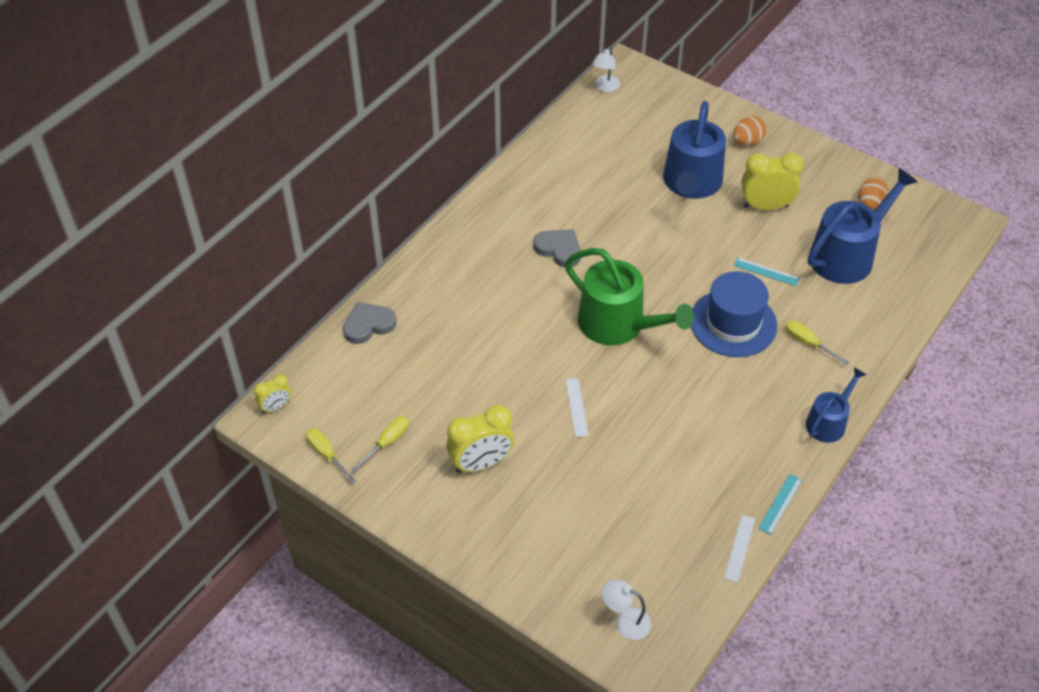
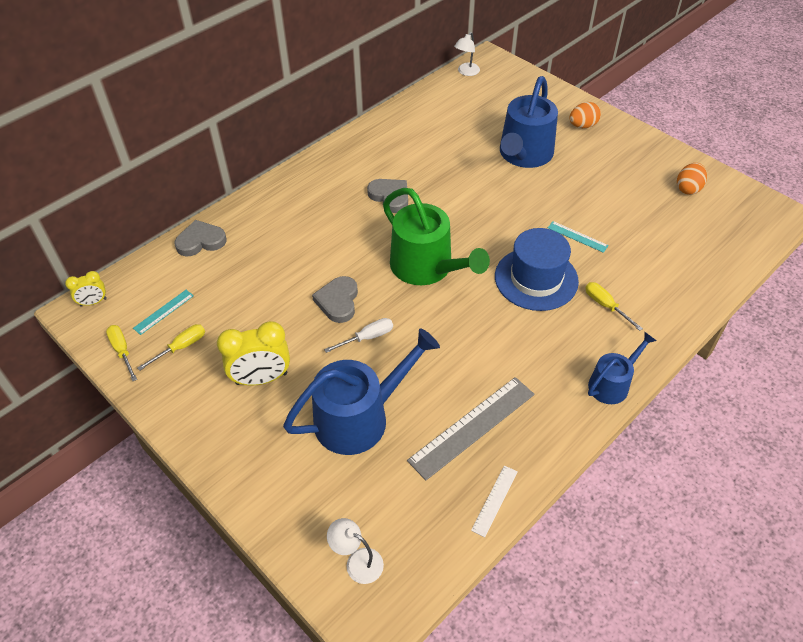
camera: 10 degrees right, 0 degrees up
(536, 373) = (338, 301): none -> grey heart
(576, 407) = (367, 337): white ruler -> white screwdriver
(703, 482) = (472, 427): none -> grey ruler
(765, 206) = (588, 180): yellow clock -> none
(780, 504) = (546, 460): turquoise ruler -> turquoise ruler (164, 312)
(847, 255) = (658, 230): blue watering can -> blue watering can (359, 417)

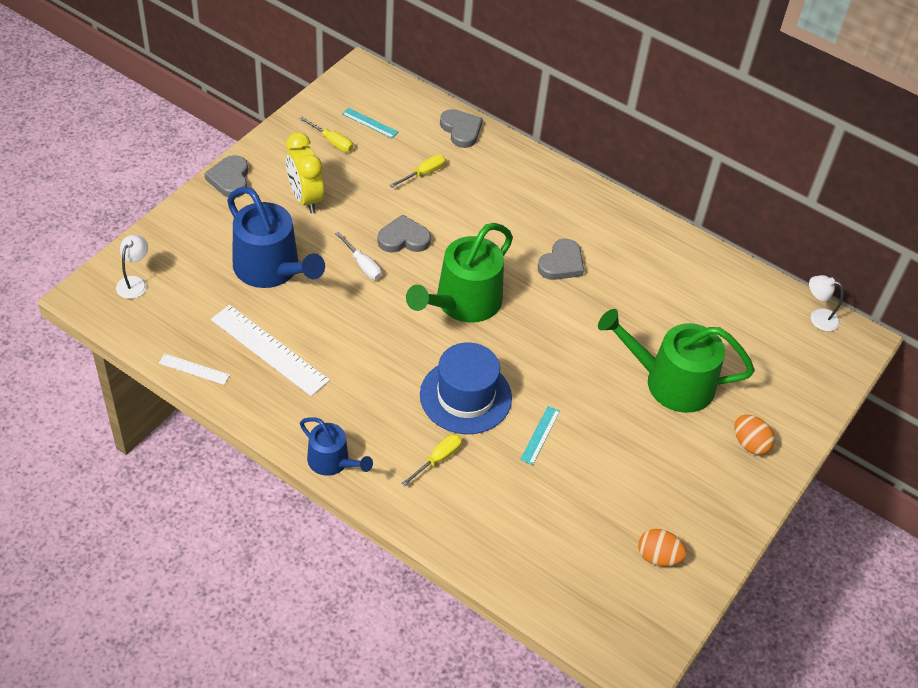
camera: 75 degrees right, 0 degrees up
(93, 302) = (373, 78): yellow clock -> none
(122, 351) = (322, 107): yellow screwdriver -> yellow screwdriver (424, 173)
(210, 450) = (230, 179): none -> grey heart
(472, 427) = (269, 350): grey ruler -> white ruler
(524, 155) = (671, 382): blue watering can -> green watering can

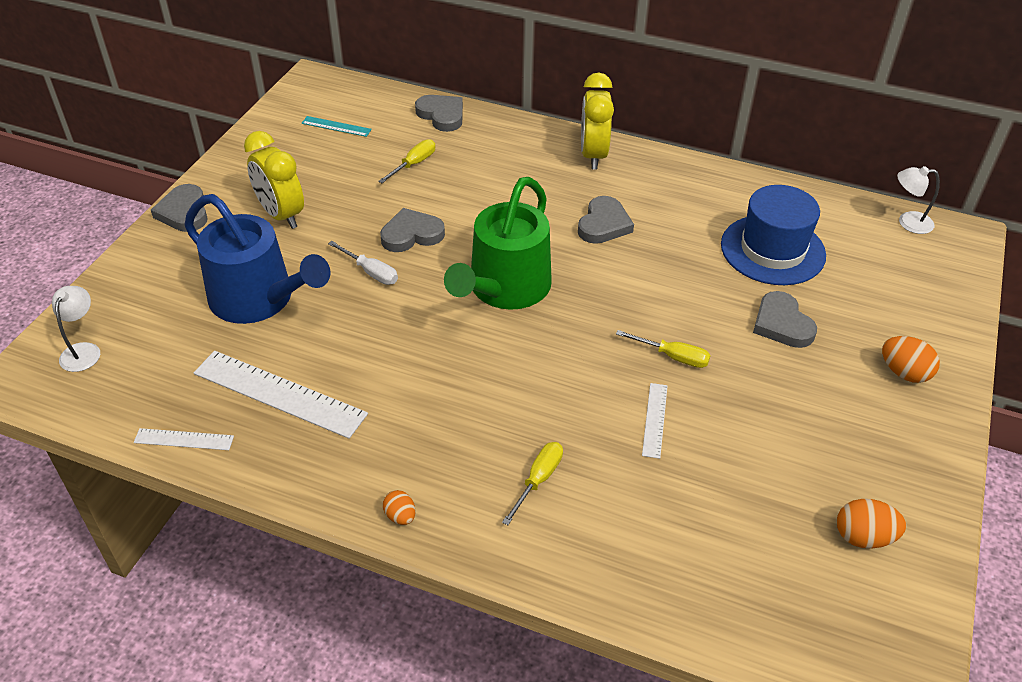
camera: 10 degrees left, 5 degrees down
(332, 141) = (297, 152): yellow screwdriver -> yellow screwdriver (673, 356)
(332, 461) = (400, 516): blue watering can -> orange egg
(465, 396) = (546, 394): blue hat -> blue hat (772, 250)
(540, 435) = (655, 420): turquoise ruler -> white ruler
(576, 197) = (593, 155): none -> yellow clock
(671, 382) = (782, 324): green watering can -> grey heart

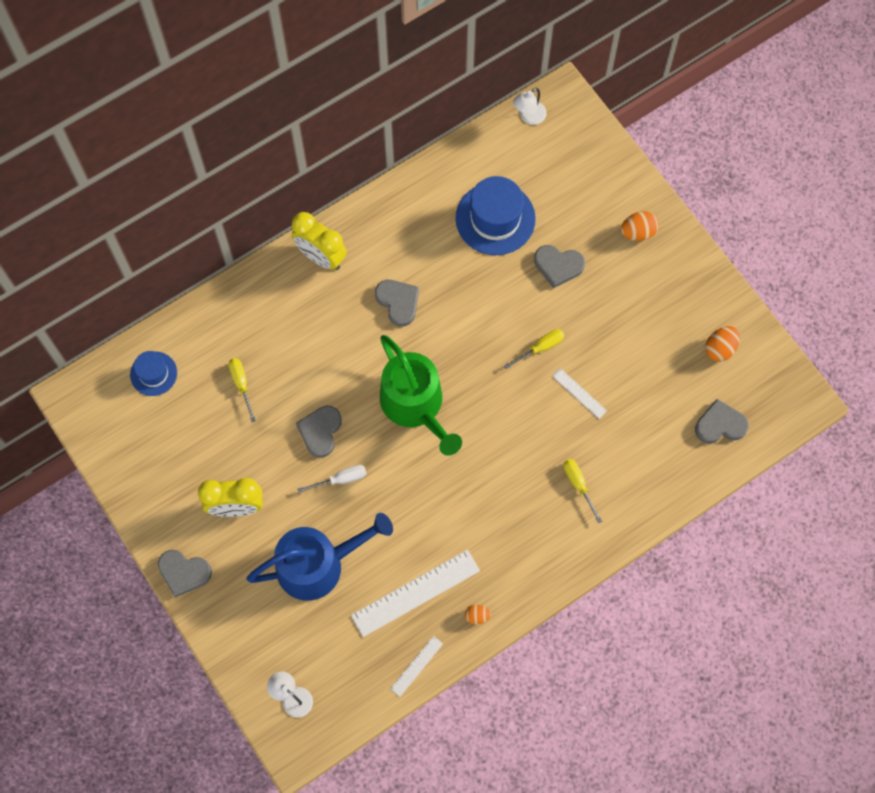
camera: 55 degrees left, 25 degrees up
(336, 126) = (152, 413): turquoise ruler -> none
(376, 111) = (153, 373): none -> blue hat
(400, 516) = (554, 573): orange egg -> orange egg (477, 616)
(442, 115) = (194, 329): grey heart -> grey heart (720, 425)

